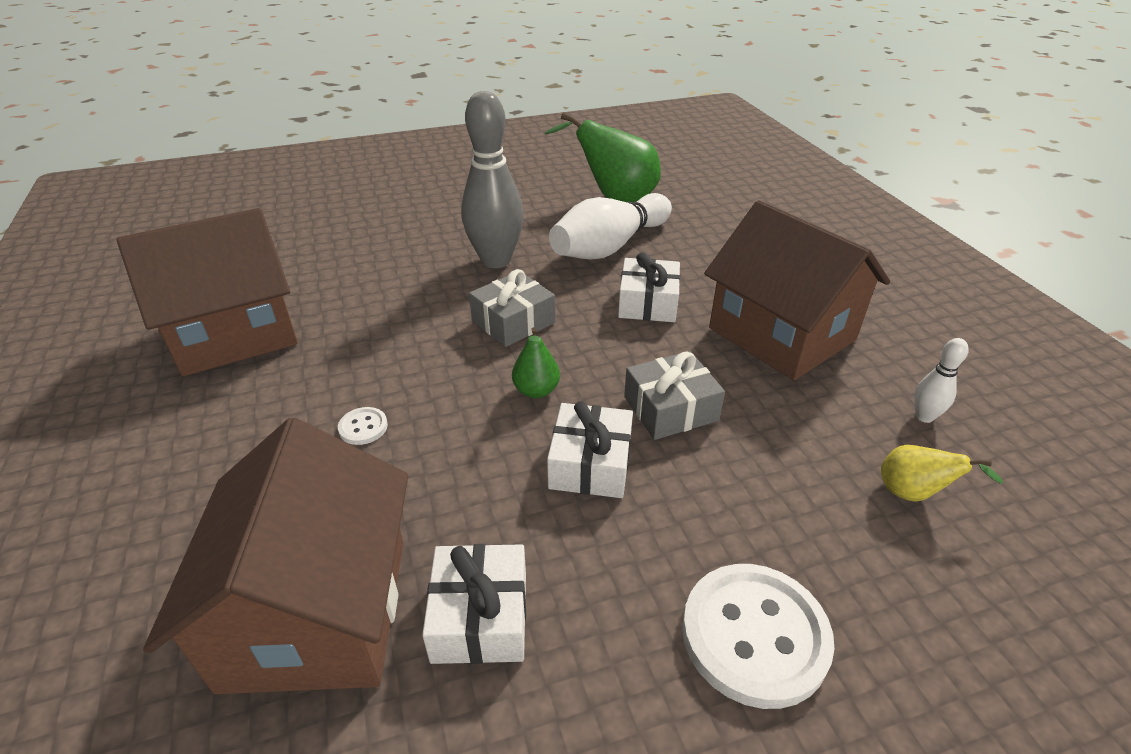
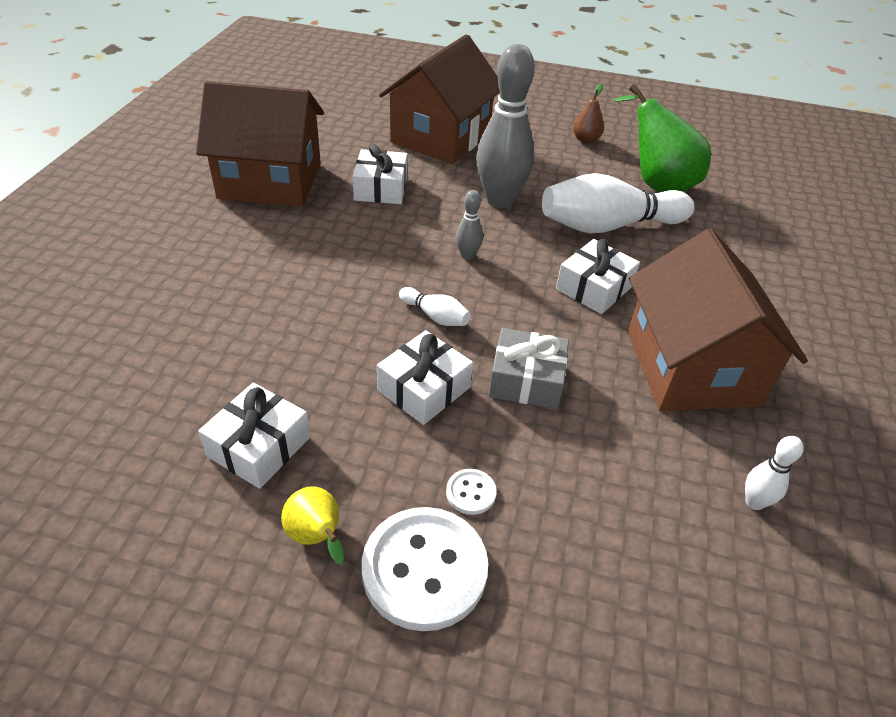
camera: 30 degrees right, 5 degrees up
(317, 612) = (172, 388): brown house -> brown house (440, 137)
(363, 427) = (295, 285): white button -> white button (471, 493)
(368, 293) = (381, 188): none -> white gift
(513, 321) = (467, 255): grey gift -> grey bowling pin
(522, 182) = (585, 140): none -> brown pear
(536, 390) = (435, 316): green pear -> white bowling pin
(913, 493) = (668, 553): yellow pear -> yellow pear (317, 537)

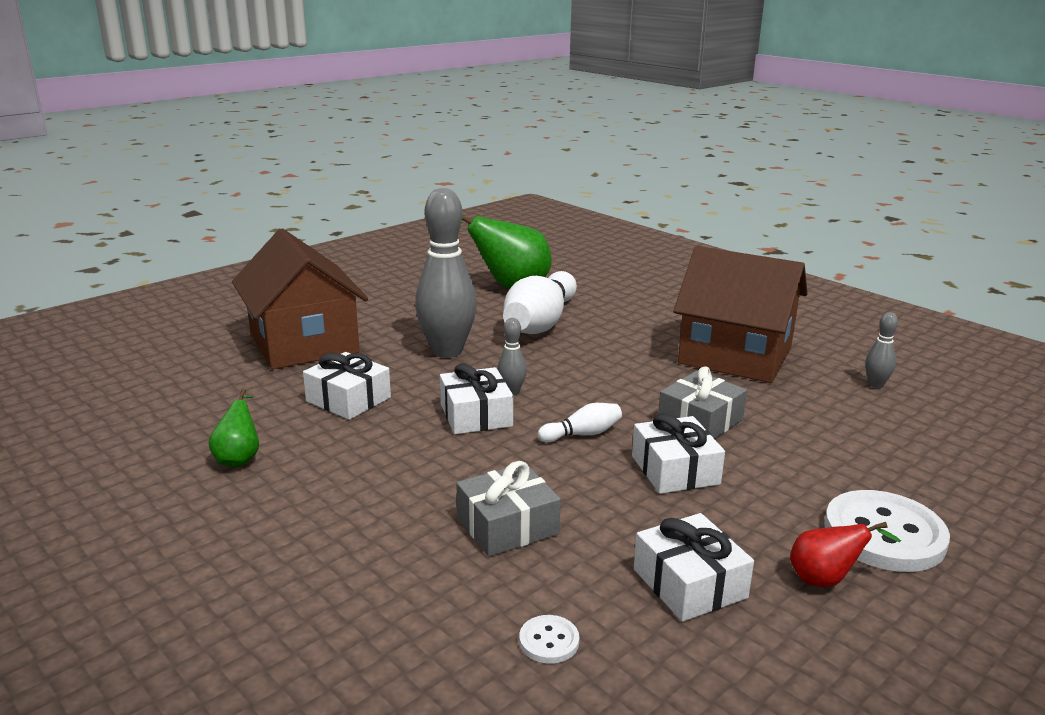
camera: 55 degrees left, 20 degrees down
(270, 181) = (239, 458): brown house -> green pear
(273, 323) = (507, 525): none -> grey gift
(317, 537) = (825, 580): yellow pear -> red pear
(471, 493) = (812, 487): white button -> white button (549, 641)
(585, 140) = (408, 288): brown pear -> none
(594, 288) = (613, 356): white gift -> white gift (476, 415)
(754, 502) = (875, 385): white bowling pin -> grey bowling pin

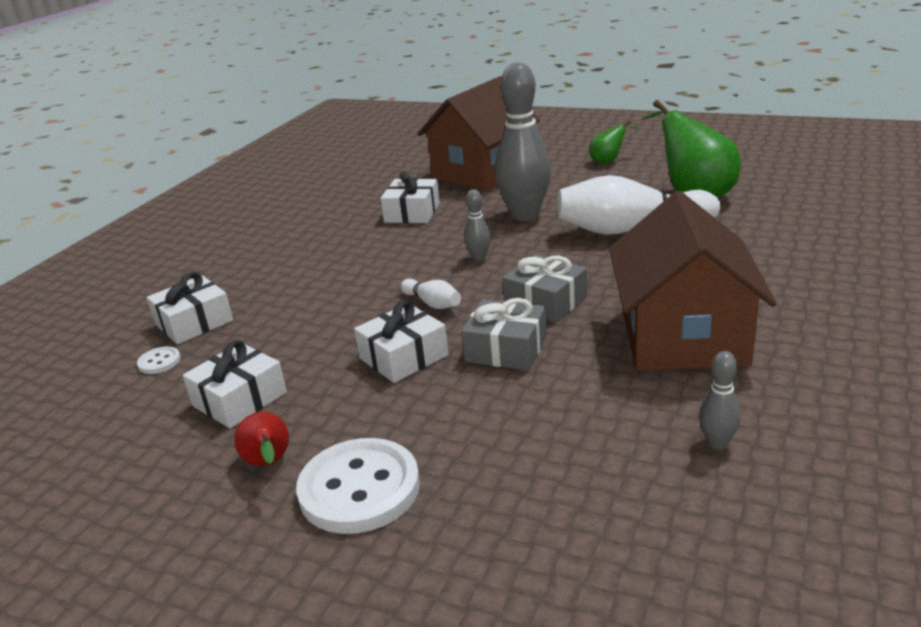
camera: 70 degrees right, 5 degrees up
(239, 458) = (312, 213): green pear -> green pear (608, 161)
(476, 415) = (428, 257): white gift -> white gift (194, 322)
(507, 525) = (281, 312): grey gift -> grey gift (545, 302)

